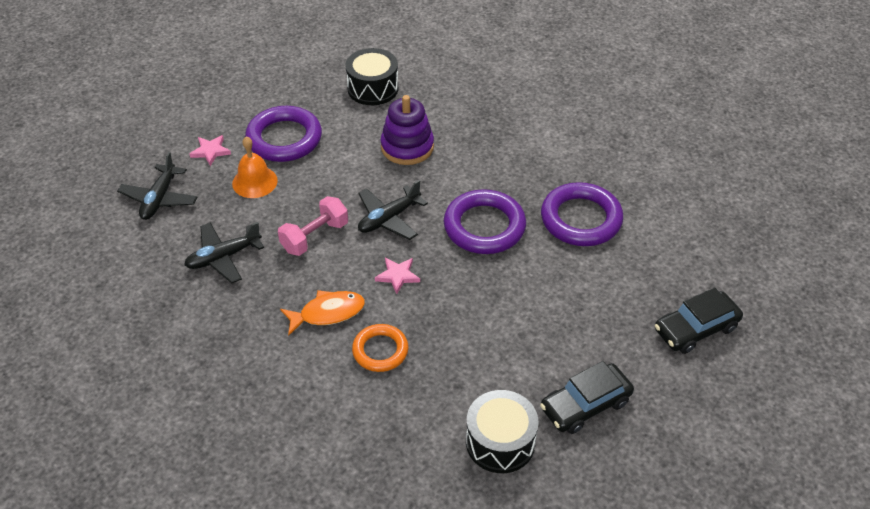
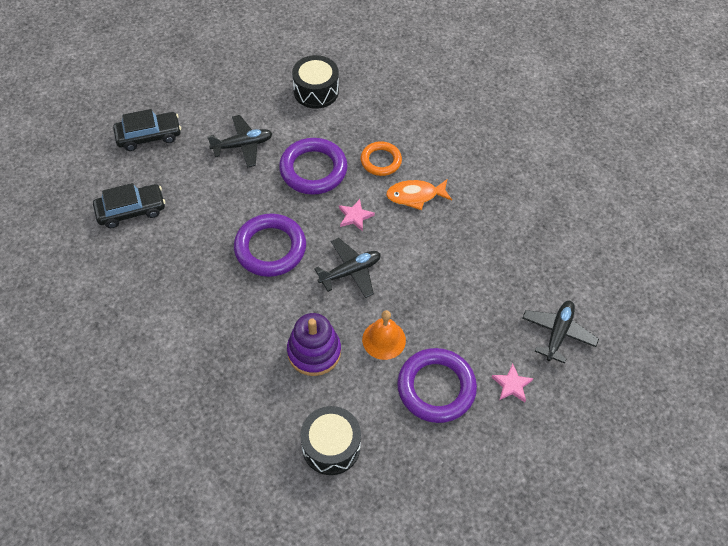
camera: 170 degrees left, 10 degrees up
(223, 257) = (496, 259): black plane -> black plane (243, 145)
(254, 182) = (468, 336): orange bell -> orange bell (384, 339)
(315, 237) = (417, 265): pink dumbbell -> none
(581, 219) = (185, 240): purple ring -> purple ring (313, 169)
(585, 405) = (252, 102): black car -> black car (131, 210)

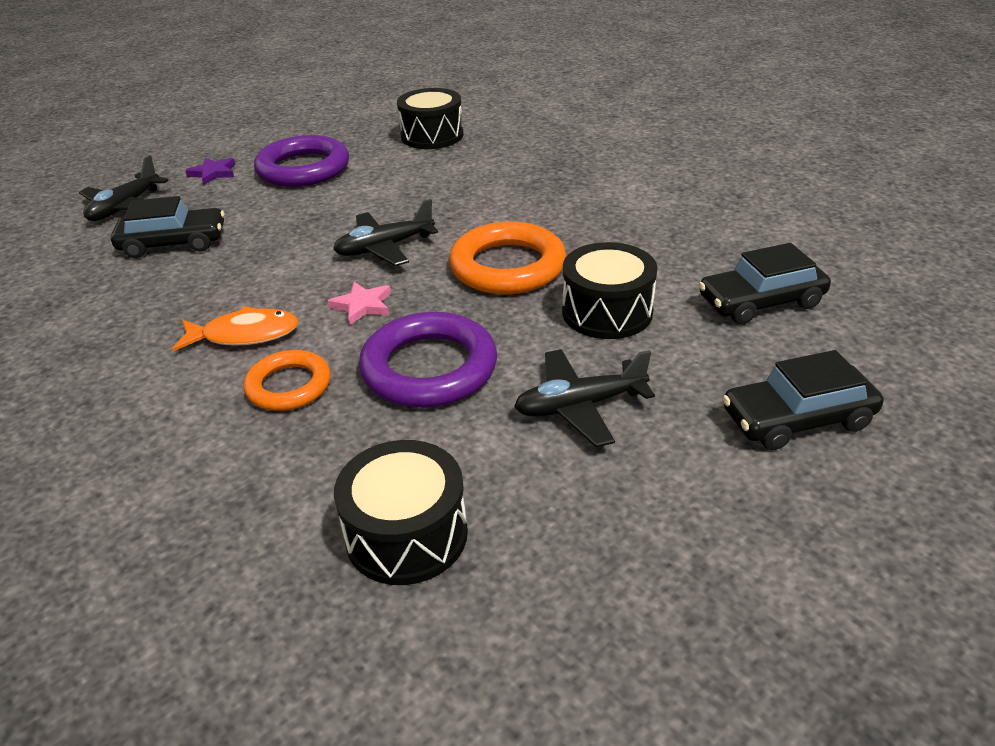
camera: 175 degrees left, 20 degrees down
(217, 206) = (607, 312): none -> black drum
(270, 248) = (507, 266): purple ring -> orange ring
(314, 352) = (445, 185): purple stacking toy -> none
(384, 339) = (354, 196): orange bell -> none
(497, 284) = (173, 243): none -> black car
(512, 385) = (213, 173): pink star -> purple star

